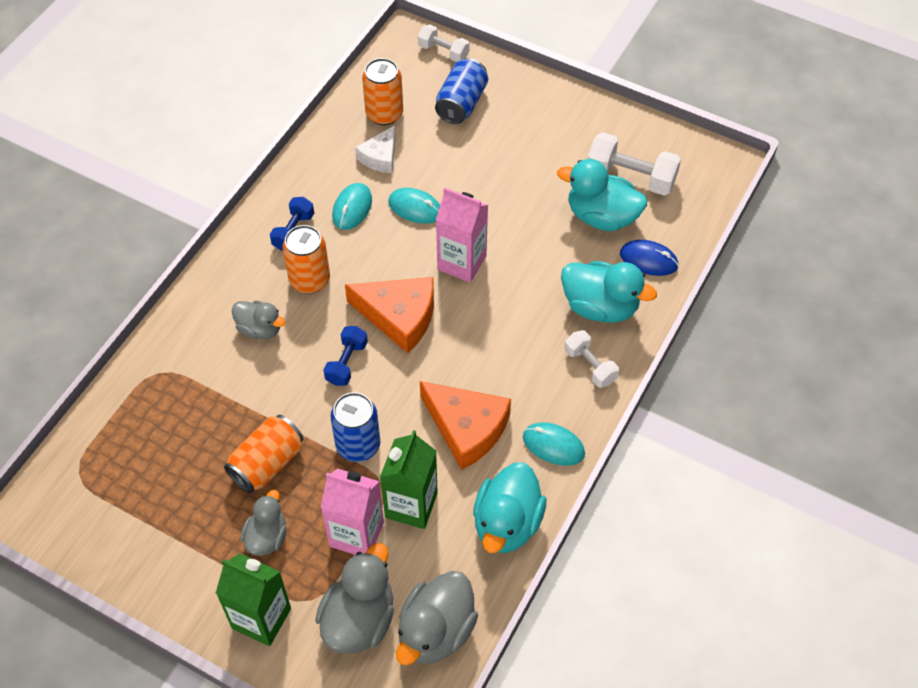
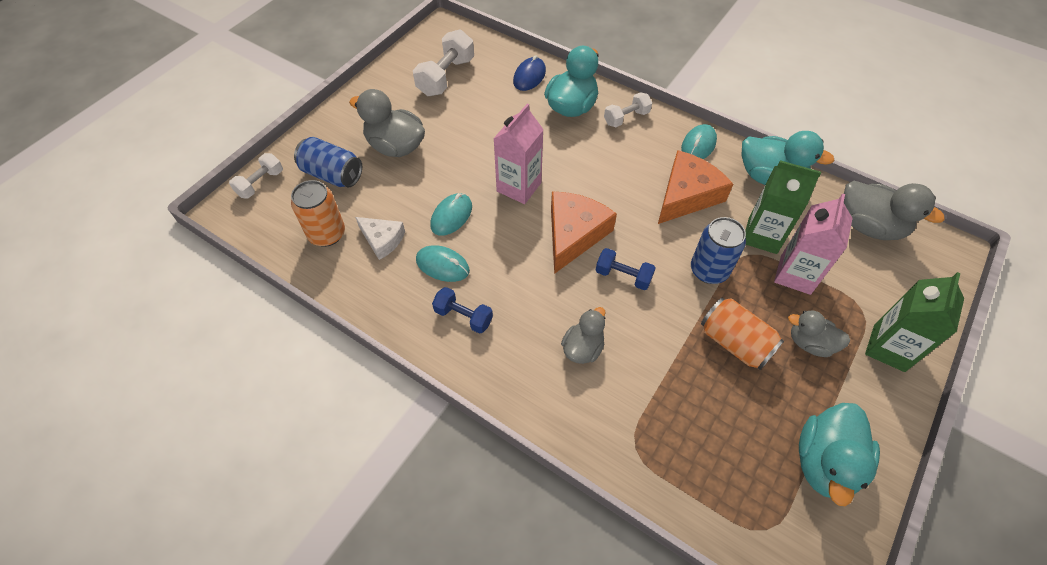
camera: 85 degrees left, 0 degrees up
(309, 280) = (526, 303): orange can -> none
(359, 619) = (871, 276): grey duck -> grey duck (395, 146)
(601, 217) = (483, 97): turquoise duck -> turquoise duck (825, 463)

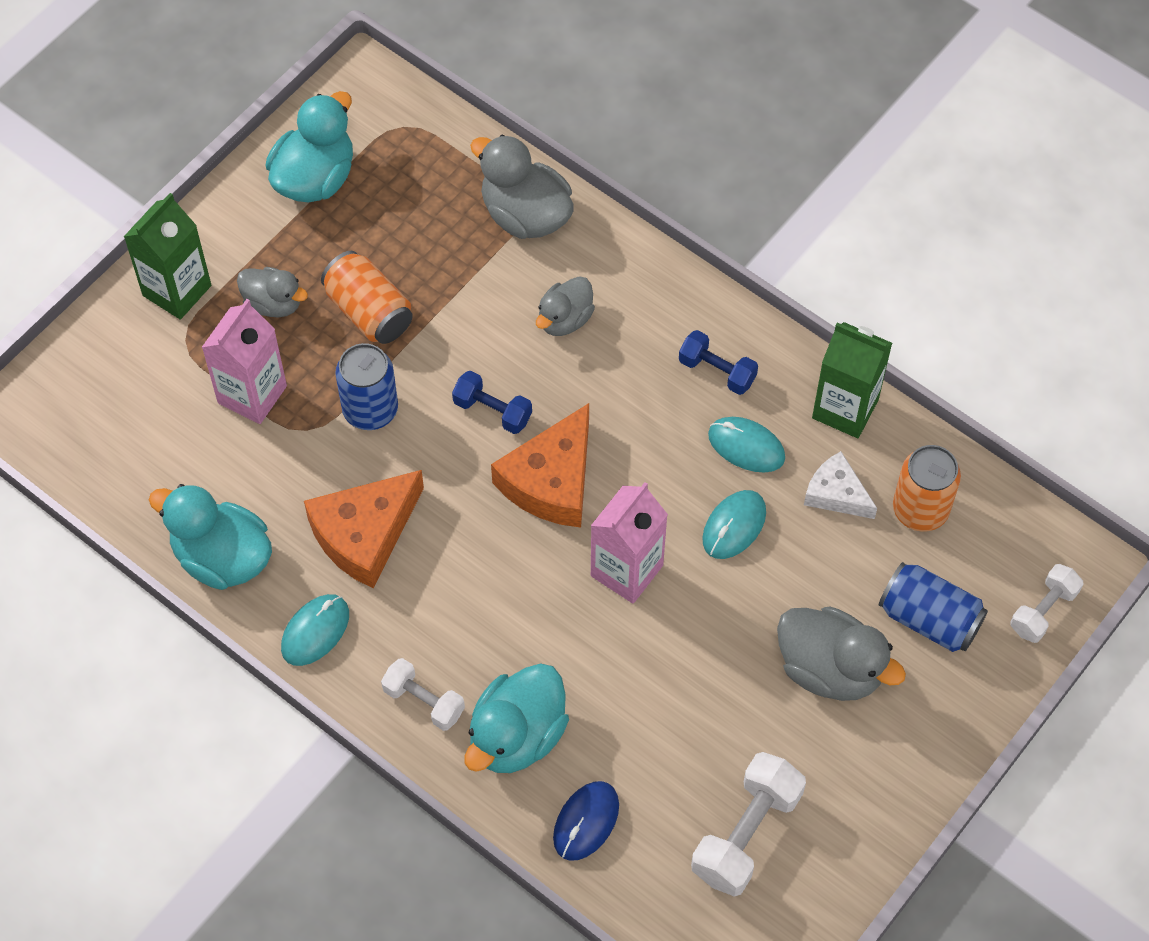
camera: 175 degrees left, 5 degrees up
(626, 118) = (424, 701): white dumbbell -> white dumbbell turned 60 degrees clockwise
(762, 236) = (274, 456): green carton -> green carton (845, 409)
(869, 226) = (110, 460): grey duck -> grey duck (525, 215)

